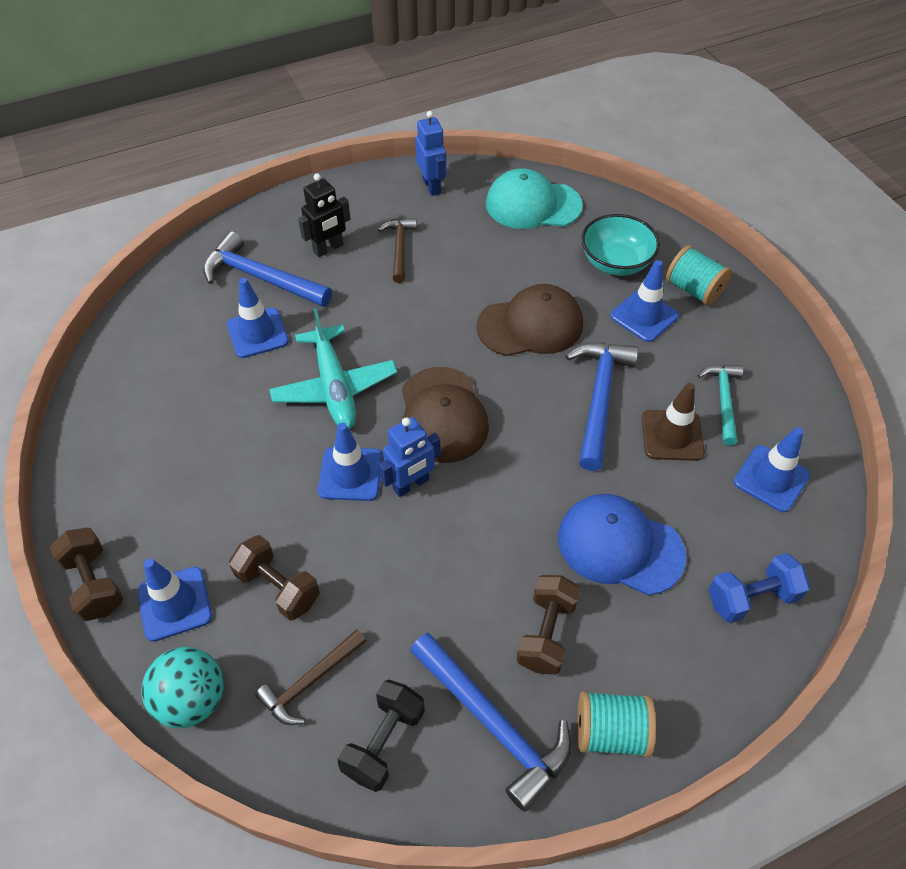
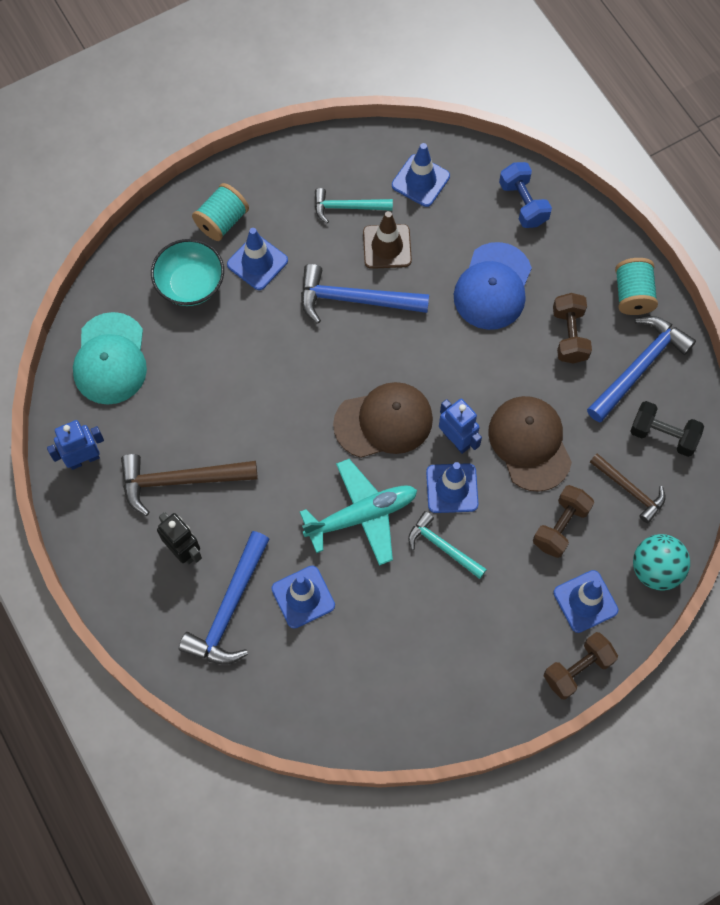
camera: 95 degrees left, 15 degrees up
(282, 458) = (442, 546): none -> turquoise hammer
(400, 248) = (180, 480): brown hammer -> brown hammer, size x1.60
(530, 325) = (275, 356): brown cap -> brown cap (529, 443)
(546, 633) = (569, 335): brown dumbbell -> brown dumbbell turned 75 degrees clockwise

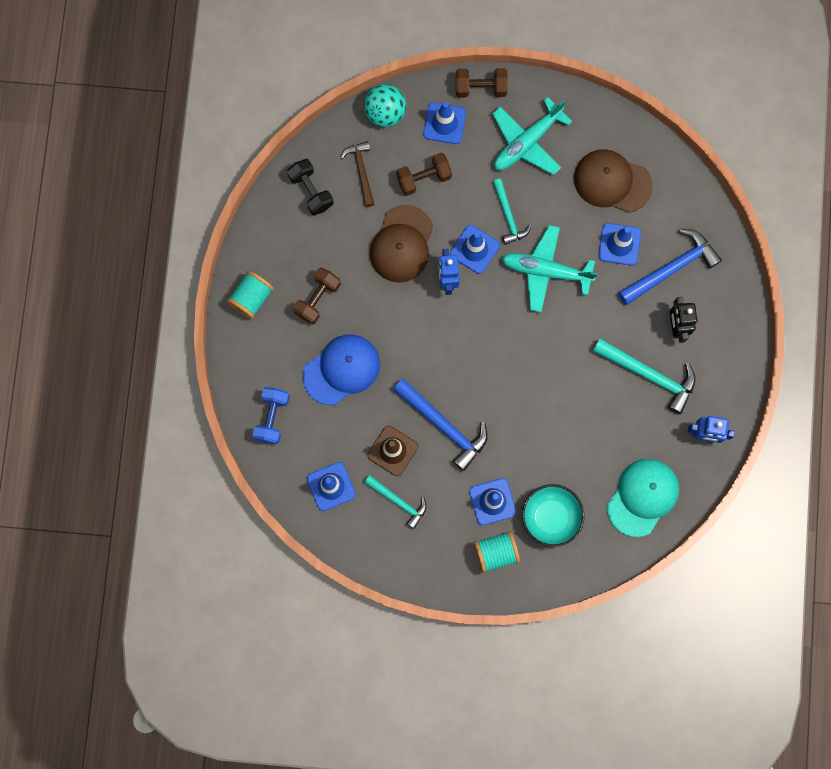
camera: 145 degrees left, 10 degrees up
(180, 480) = (649, 375): brown hammer -> turquoise hammer
(383, 421) = (486, 324): brown cap -> brown cap (612, 182)
(482, 642) = (527, 142): none -> turquoise plane
(639, 367) = (288, 246): blue hammer -> none

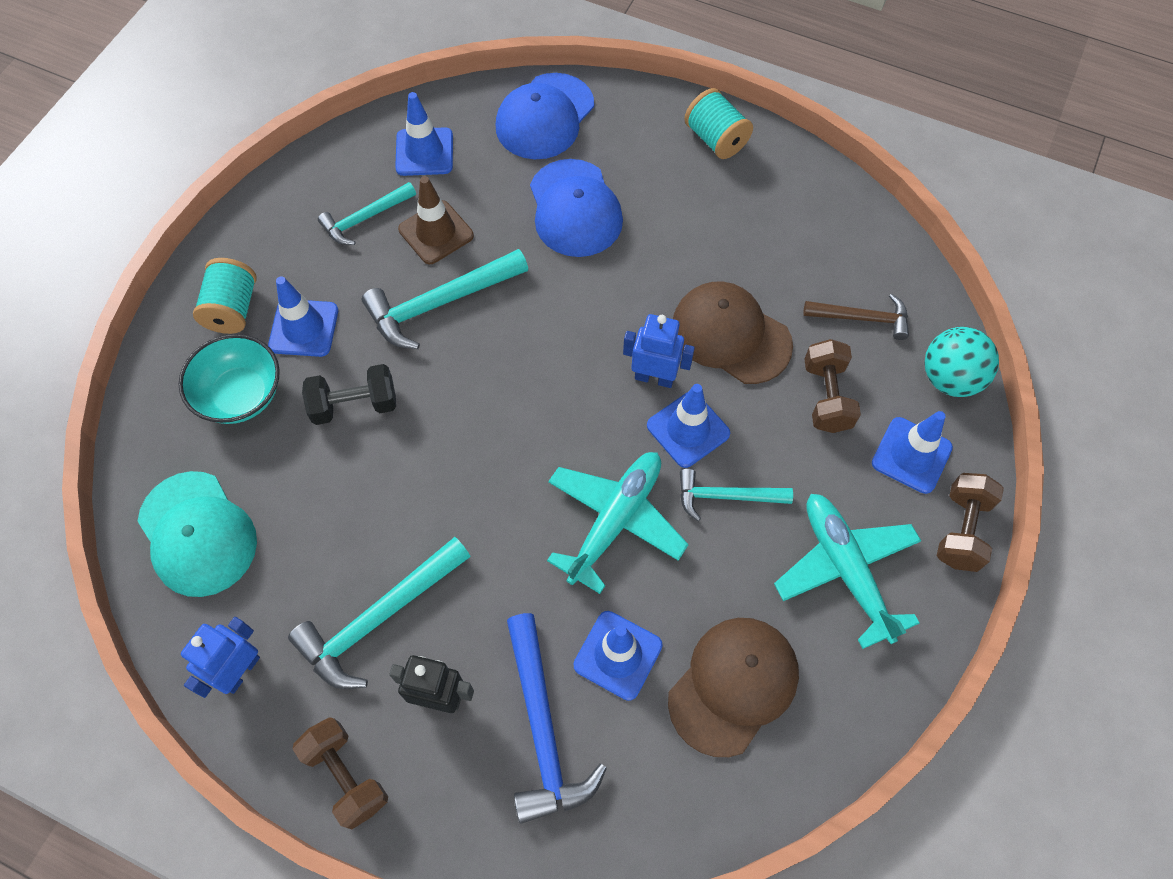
camera: 110 degrees right, 15 degrees down
(272, 417) = (545, 117): blue dumbbell -> blue cap
(311, 191) = (849, 248): black dumbbell -> black dumbbell (354, 405)
(317, 299) = (686, 210): brown dumbbell -> brown dumbbell (346, 775)
(444, 426) = (440, 303): blue hammer -> turquoise hammer

